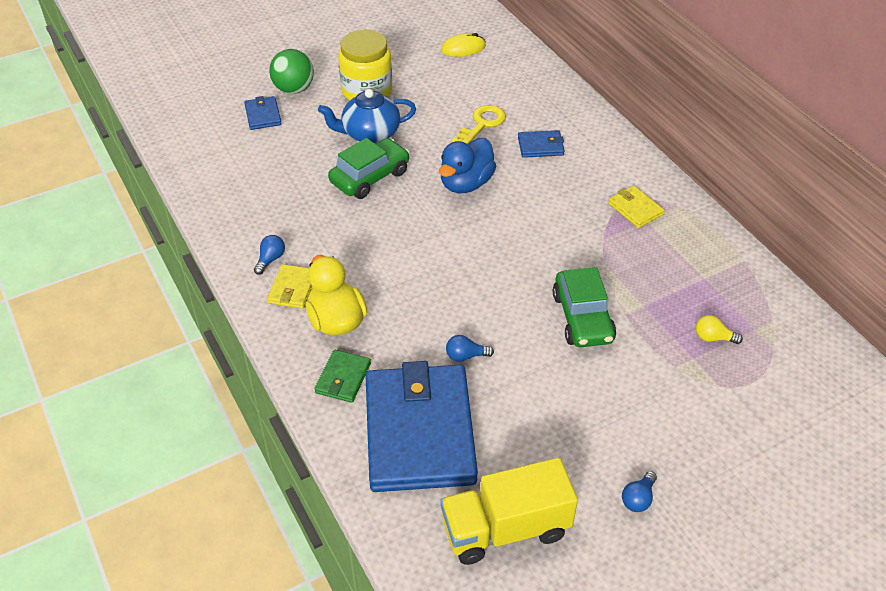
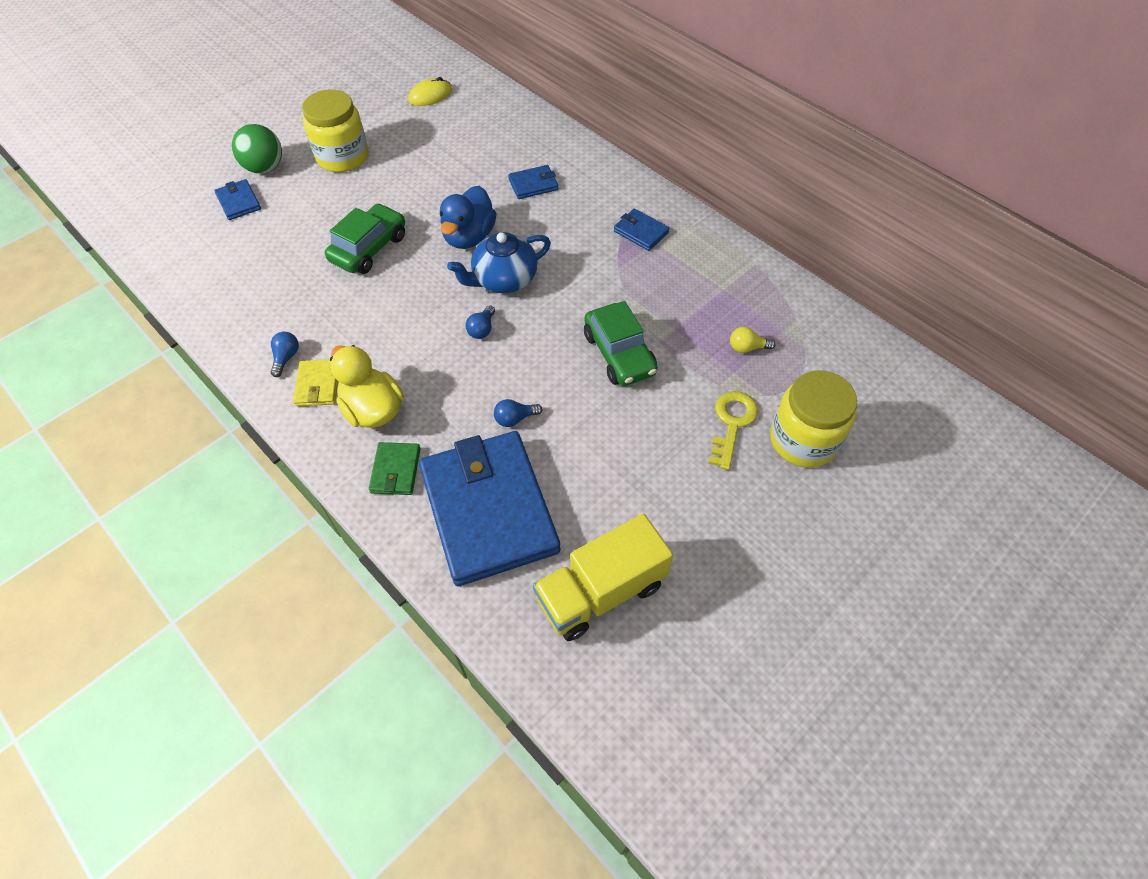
camera: 15 degrees left, 10 degrees up
(370, 134) = (357, 202): blue teapot -> blue teapot (504, 279)
(482, 124) = (469, 172): yellow key -> yellow key (732, 423)
(635, 209) = (641, 232): yellow wallet -> blue wallet
(638, 498) = (720, 528): blue light bulb -> blue light bulb (482, 329)
(746, 436) = (803, 440): none -> yellow jar

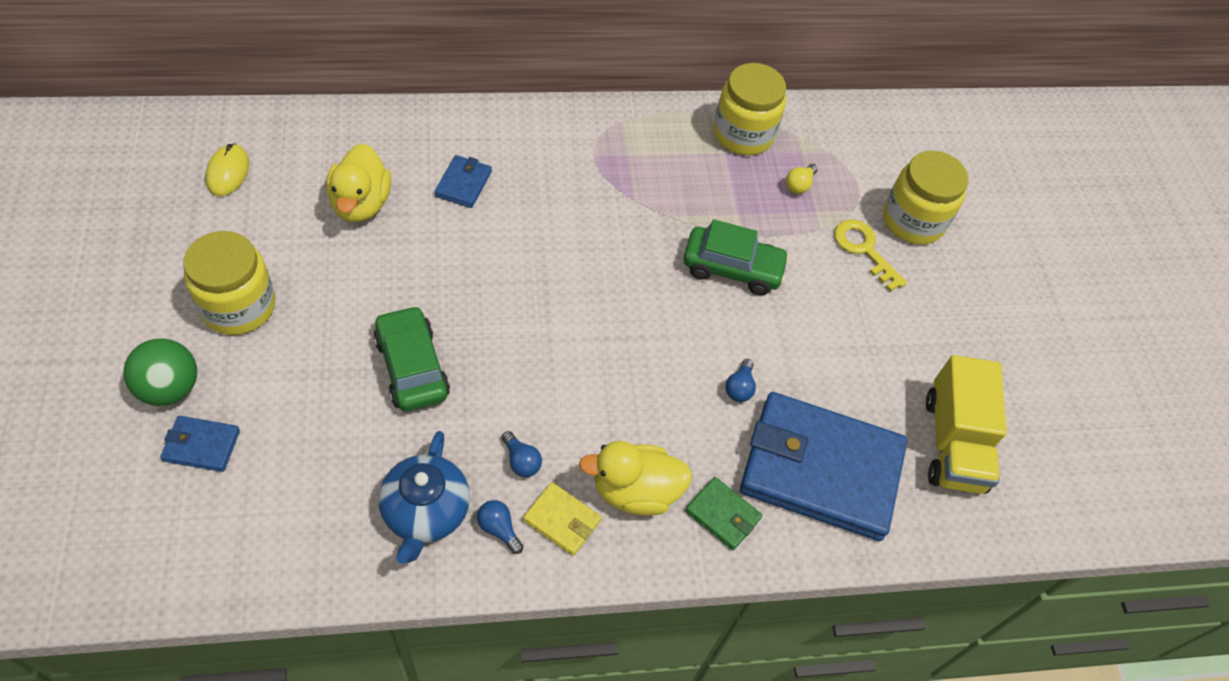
camera: 60 degrees left, 0 degrees up
(467, 155) = (361, 204): none -> yellow duck
(469, 237) = (483, 277): blue duck -> none
(482, 329) = (613, 344): blue light bulb -> blue light bulb (521, 461)
(504, 279) = (567, 288): blue teapot -> blue teapot (425, 512)
(641, 232) = (607, 155): blue wallet -> none
(754, 288) = (743, 134): none -> yellow jar

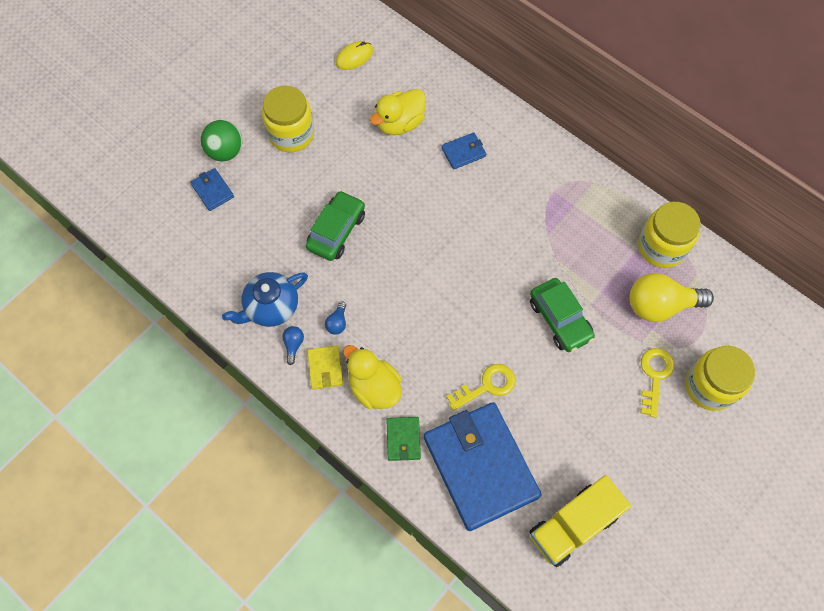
camera: 55 degrees right, 10 degrees up
(739, 388) = (486, 386): blue light bulb -> yellow key
(799, 185) = (660, 305): yellow light bulb -> yellow light bulb, size x2.33

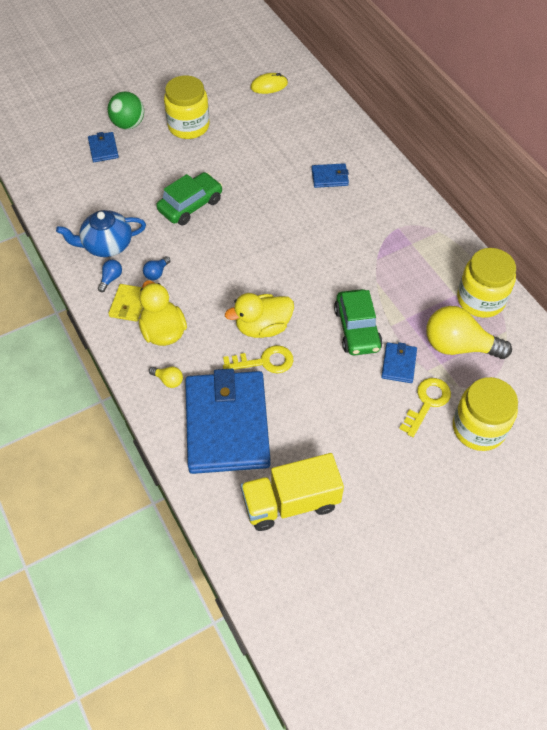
camera: 20 degrees right, 10 degrees down
(400, 123) = (284, 142): yellow duck -> yellow duck (263, 327)
(403, 439) = (168, 380): green wallet -> yellow light bulb
(613, 344) = (398, 364): none -> blue wallet

